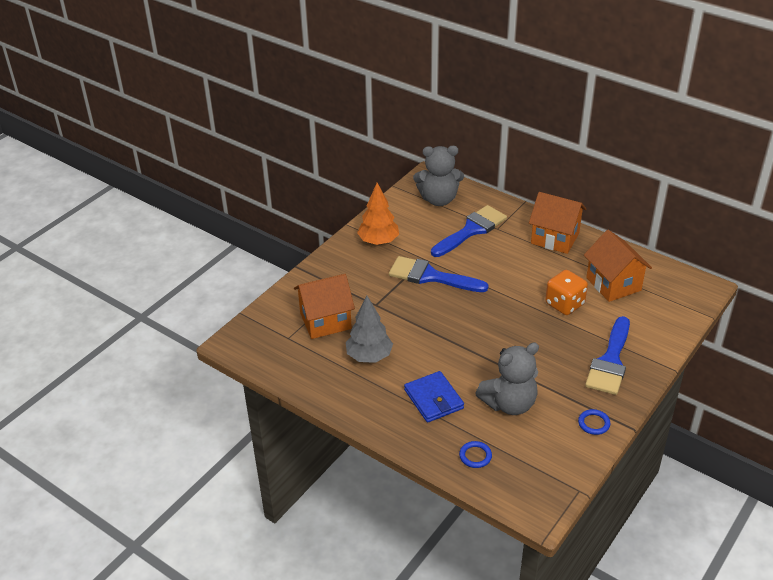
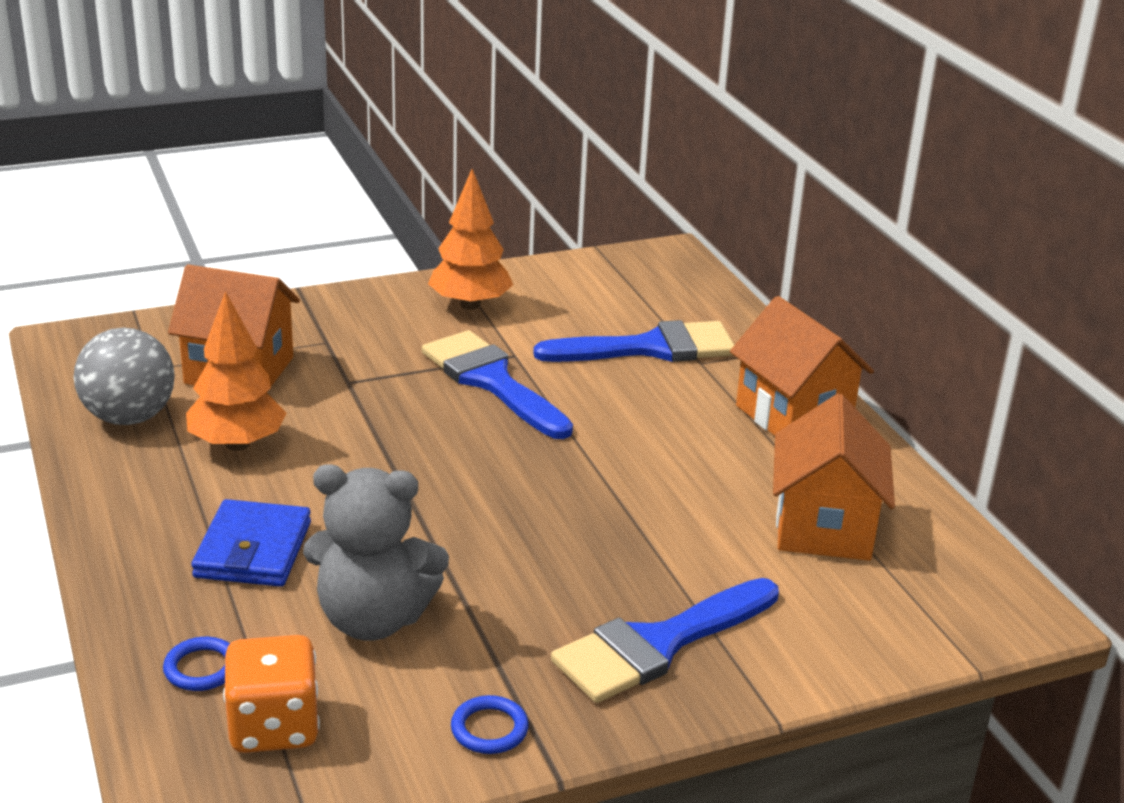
camera: 30 degrees right, 10 degrees down
(310, 366) = (129, 417): none -> grey ball
(369, 356) = (237, 444): grey tree -> orange tree
(438, 199) = (648, 288): grey teddy bear -> none
(564, 304) = (683, 517): orange dice -> orange dice (274, 727)

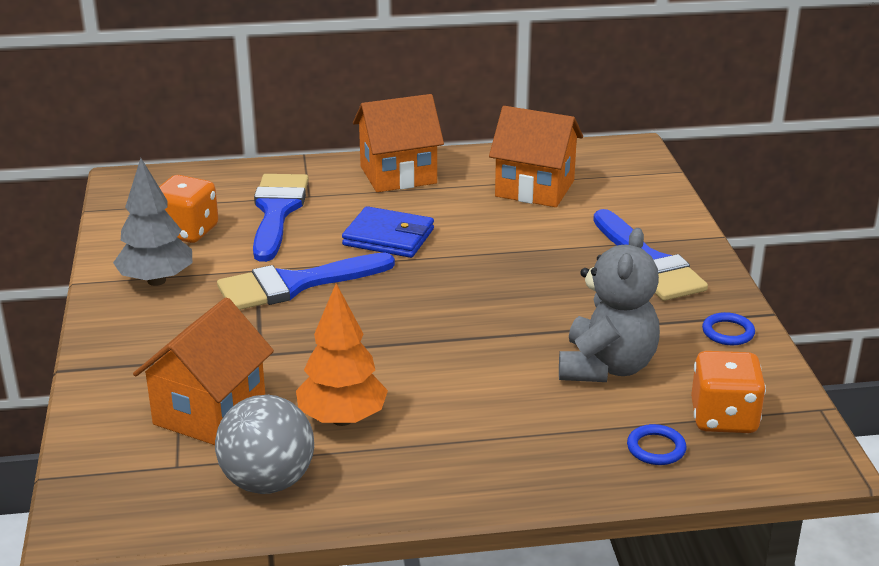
camera: 75 degrees left, 0 degrees up
(253, 550) = (507, 417): blue wallet -> blue wallet (388, 237)
(470, 305) = (156, 281): orange tree -> grey tree
(578, 304) = (187, 231): none -> orange dice

